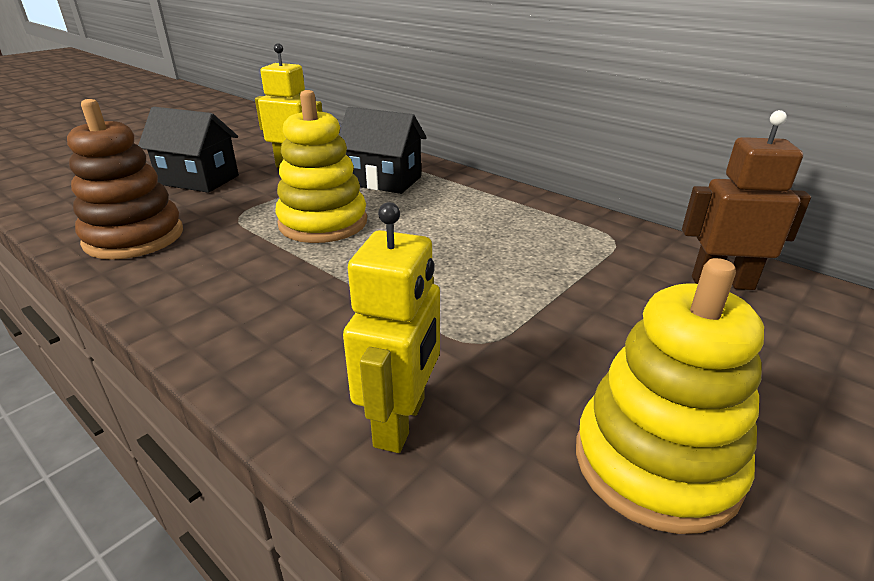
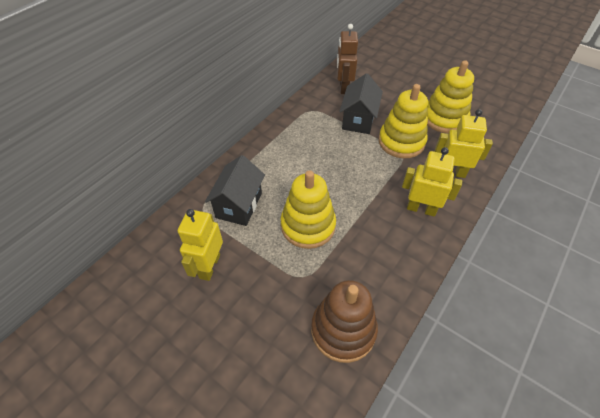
camera: 95 degrees left, 20 degrees up
(199, 180) = (237, 332): black house -> black house (358, 120)
(301, 342) = (421, 209): none -> yellow robot
(525, 347) = (401, 142): none -> yellow stacking toy

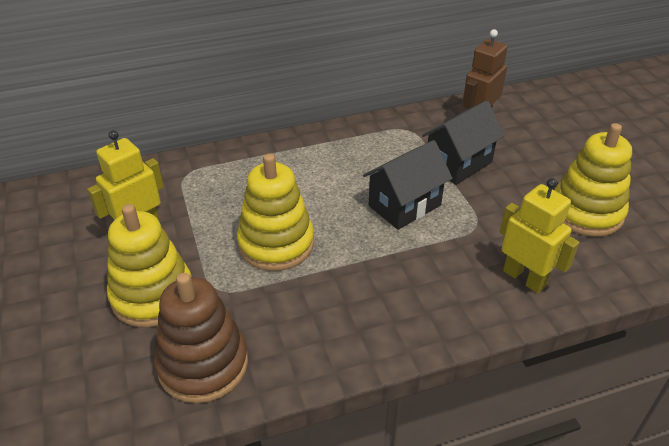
camera: 35 degrees right, 10 degrees down
(239, 205) = (226, 188): black house -> black house (404, 205)
(401, 142) = (490, 212): yellow stacking toy -> yellow stacking toy (153, 295)
(421, 209) = (434, 297): yellow robot -> none

